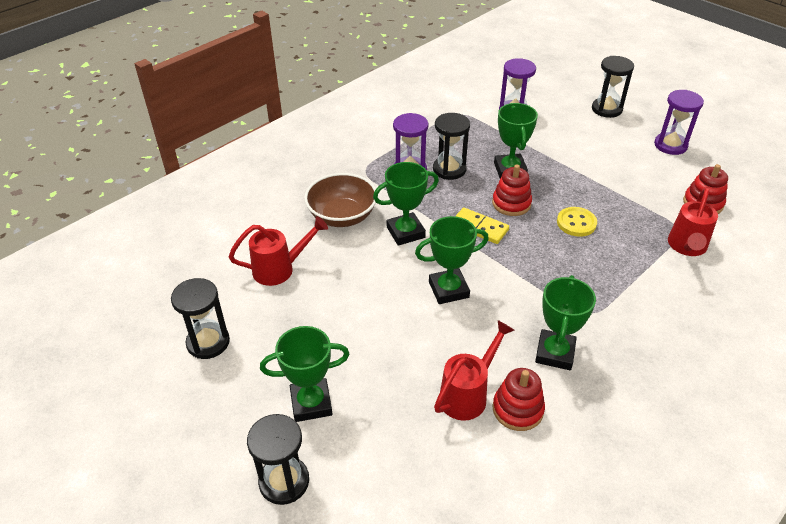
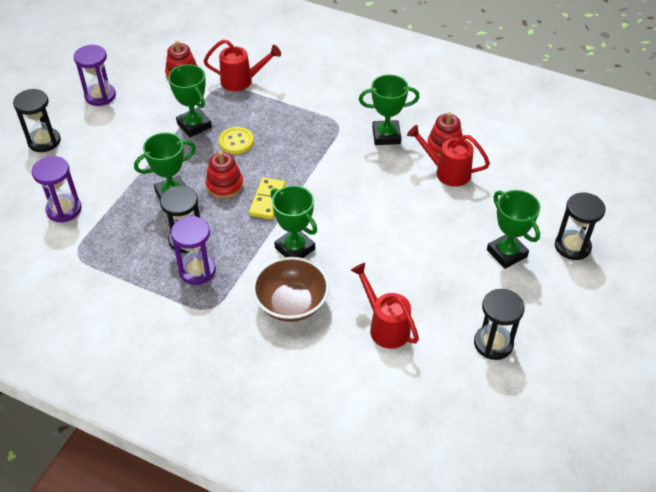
camera: 110 degrees left, 5 degrees up
(448, 289) = (353, 203): green trophy -> green trophy (194, 125)

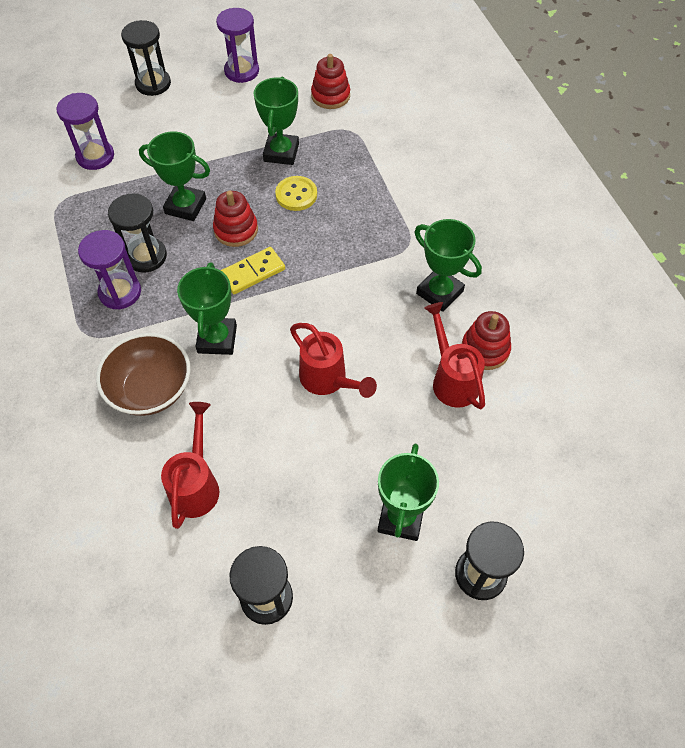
camera: 45 degrees right, 10 degrees up
(241, 81) = (374, 137): red watering can -> red watering can (328, 380)

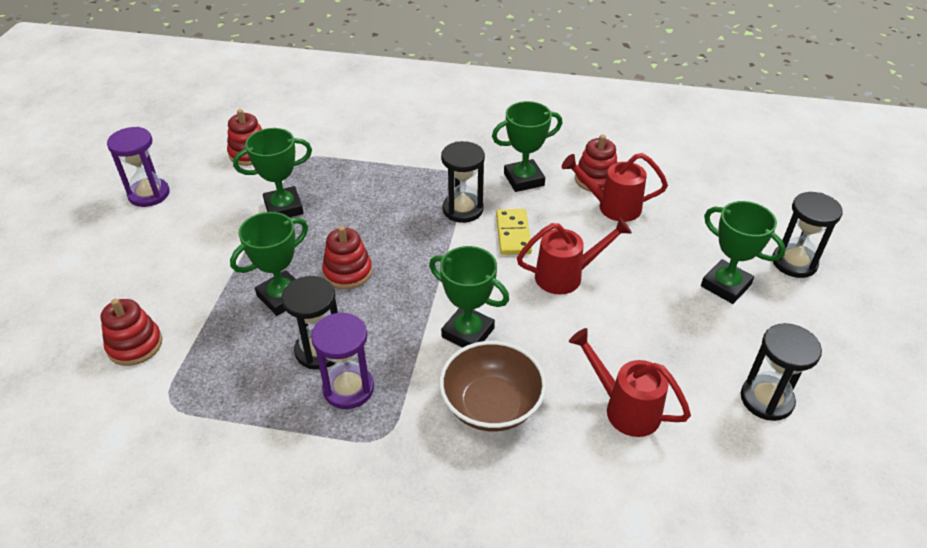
camera: 60 degrees left, 15 degrees down
(95, 156) = (135, 345): purple hourglass -> red stacking toy
(153, 84) = (85, 262): black hourglass -> black hourglass (463, 209)
(252, 272) = (409, 279): yellow domino -> yellow domino (513, 234)
(281, 152) = (283, 208): green trophy -> green trophy turned 60 degrees counterclockwise
(296, 195) = (344, 218): yellow button -> none

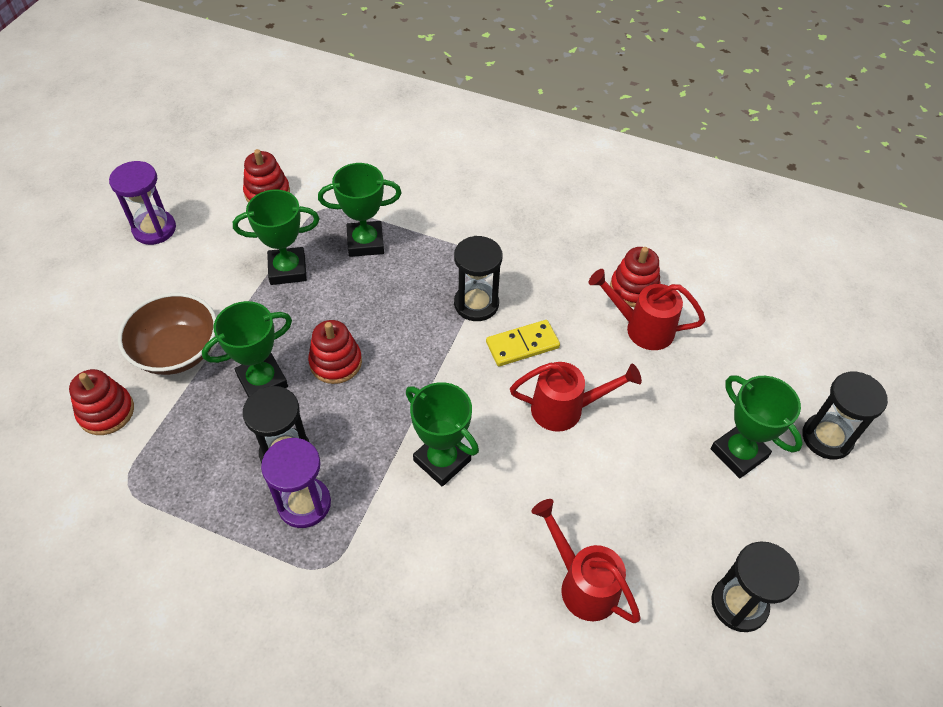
camera: 10 degrees right, 10 degrees up
(491, 405) = (444, 552): brown bowl -> brown bowl (177, 351)
(513, 234) = (522, 345): yellow domino -> yellow domino turned 60 degrees clockwise
(524, 179) = (553, 275): green trophy -> green trophy (365, 242)

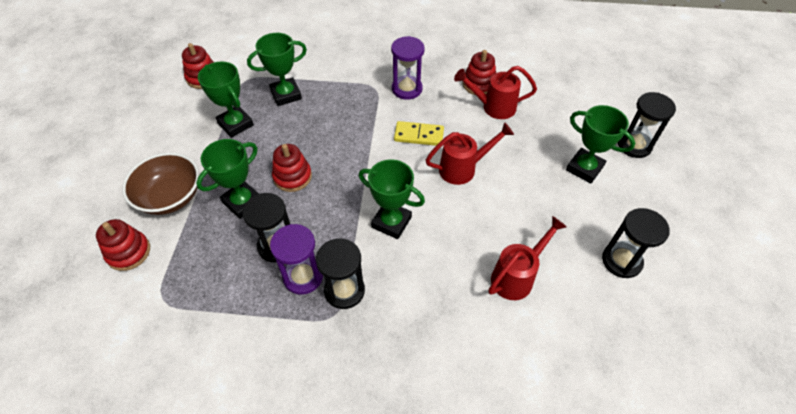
camera: 15 degrees left, 0 degrees up
(154, 229) = (125, 119): purple hourglass -> purple hourglass (407, 89)
(287, 270) = (235, 124): green trophy -> green trophy turned 75 degrees clockwise
(476, 304) = (378, 116): black hourglass -> black hourglass (344, 290)
(522, 345) = (419, 135): yellow domino -> yellow domino turned 45 degrees clockwise
(582, 584) = (516, 276): red watering can -> red watering can turned 105 degrees clockwise

